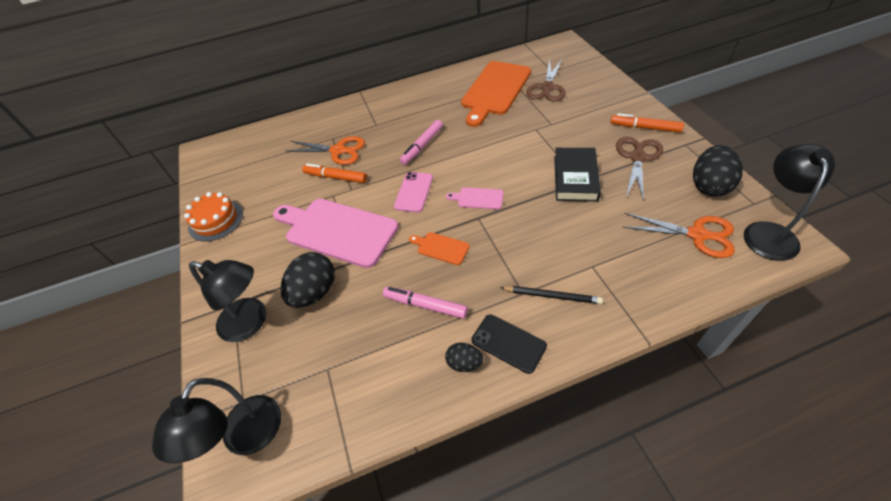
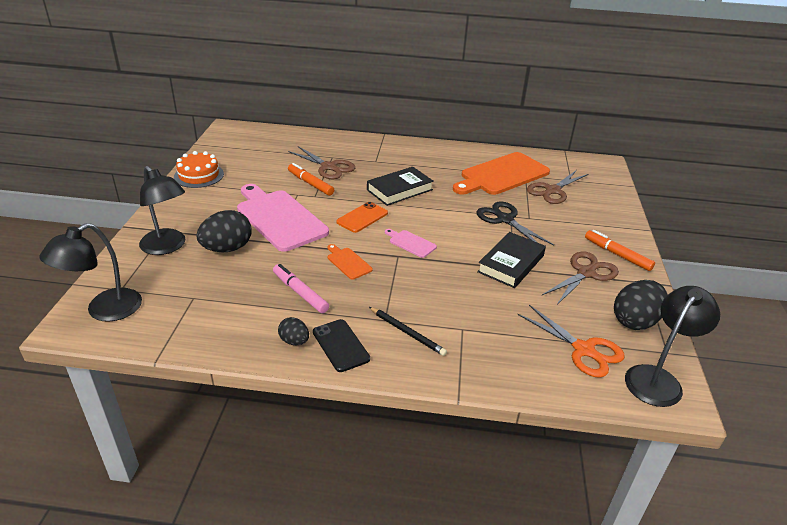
camera: 20 degrees right, 15 degrees down
(338, 151) = (328, 167): orange scissors -> brown scissors
(414, 192) = (362, 217): pink phone -> orange phone
(422, 146) = (399, 190): pink marker -> black book
(534, 135) = (505, 219): none -> black scissors

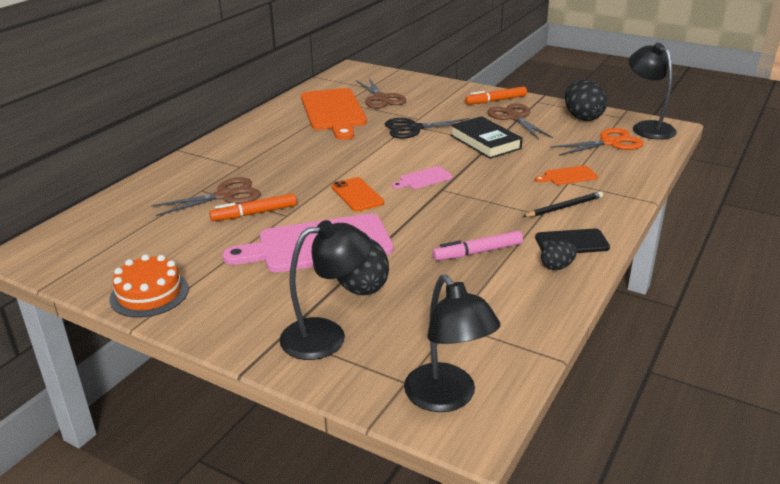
camera: 65 degrees left, 5 degrees down
(348, 262) = (437, 217): orange cutting board -> orange cutting board (568, 176)
(399, 190) = (317, 165): black book -> none

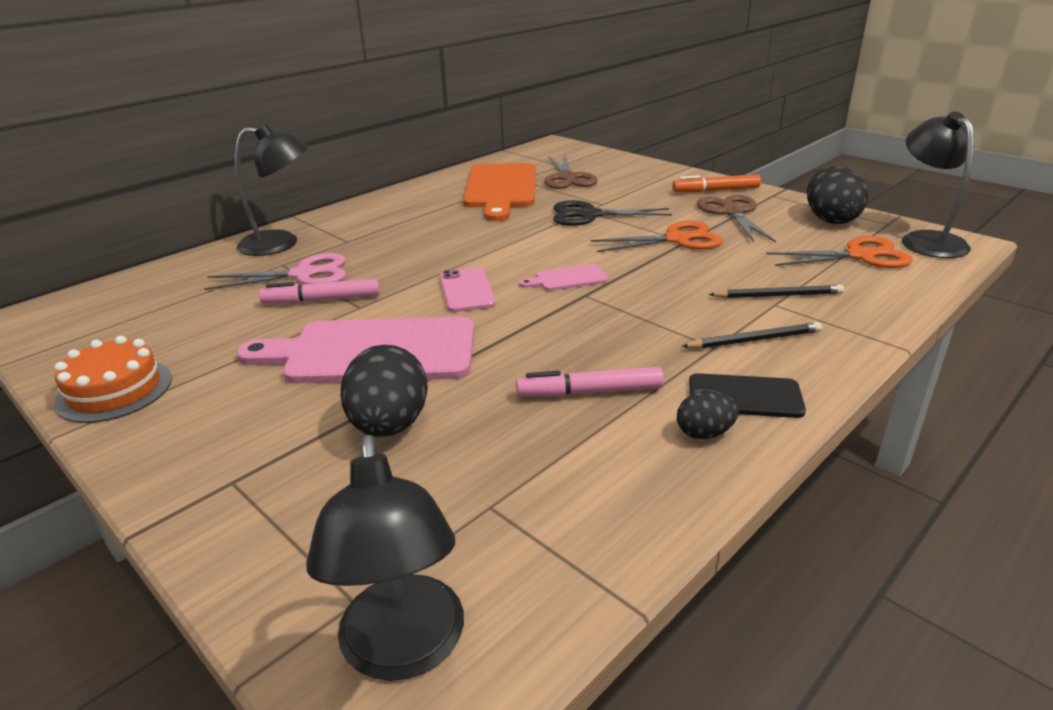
camera: 15 degrees right, 0 degrees up
(225, 196) = (303, 274): brown scissors -> pink scissors
(254, 213) = (322, 300): orange marker -> pink marker
(326, 336) = (291, 494): black lamp -> black lamp (281, 243)
(357, 195) = (467, 290): orange phone -> pink phone
(485, 142) = (677, 239): black book -> orange scissors
(568, 176) = (778, 295): orange cutting board -> black pencil

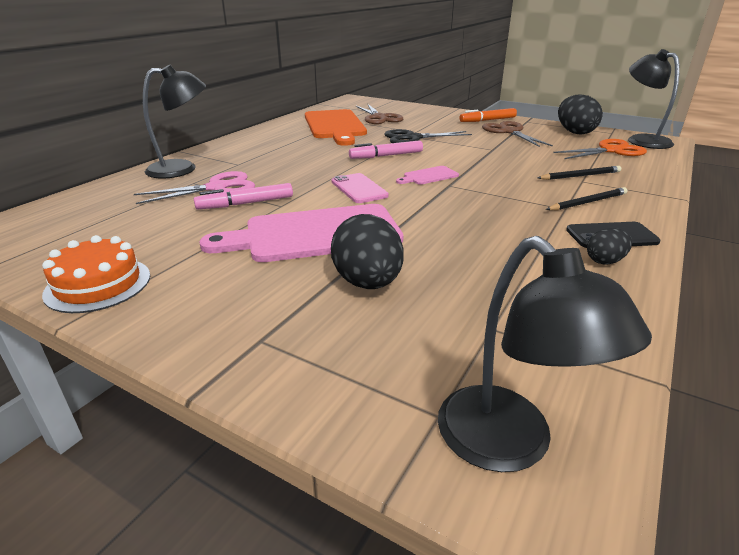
camera: 15 degrees left, 0 degrees up
(590, 392) = (503, 244): pink marker -> pink marker (386, 156)
(677, 239) = (485, 149): orange scissors -> none

